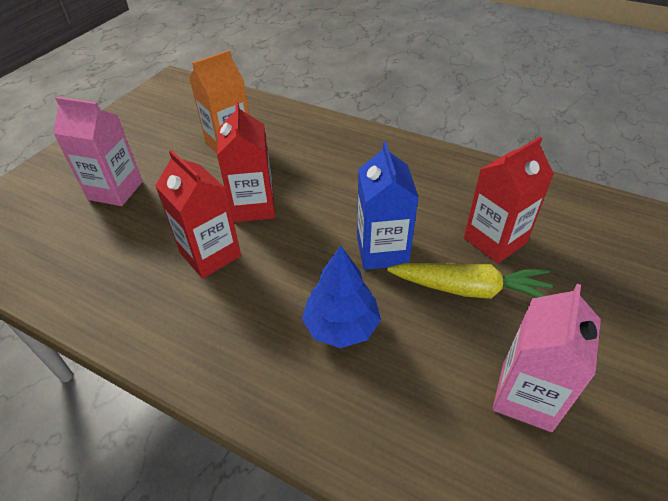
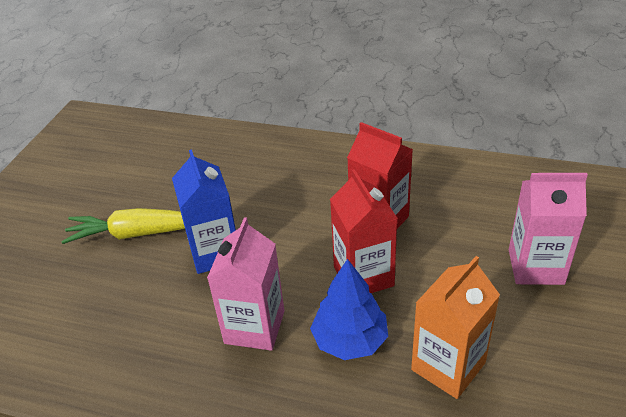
camera: 170 degrees right, 5 degrees down
(341, 326) = (244, 190): blue tree -> blue tree (350, 340)
(494, 240) = (99, 284): red carton -> none
(526, 396) = (113, 175): pink carton -> pink carton (254, 327)

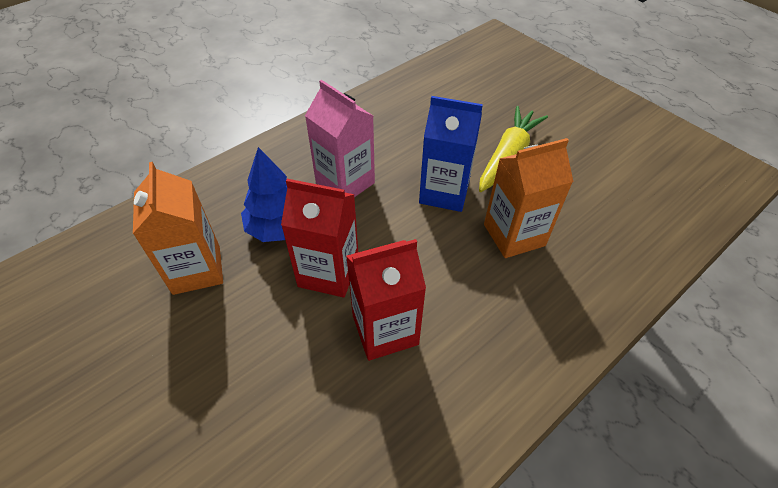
camera: 120 degrees right, 10 degrees up
(234, 196) = (514, 235): none -> orange carton
(535, 267) = (199, 424): pink carton -> none

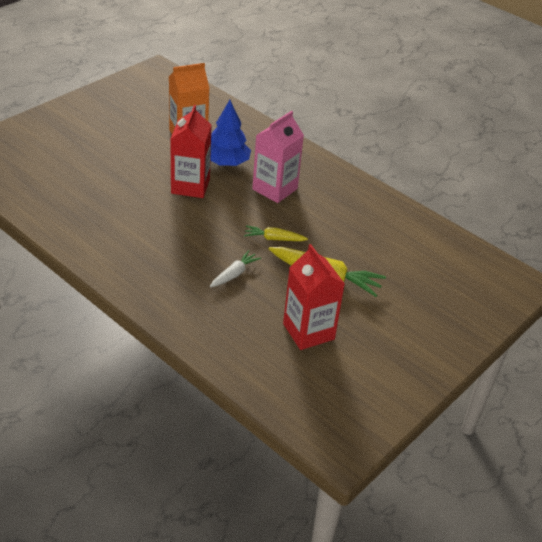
camera: 80 degrees right, 10 degrees down
(385, 330) = (147, 211): red carton -> red carton (308, 331)
(444, 192) = (274, 239): blue carton -> yellow carrot
(514, 235) = (234, 274): orange carton -> white carrot

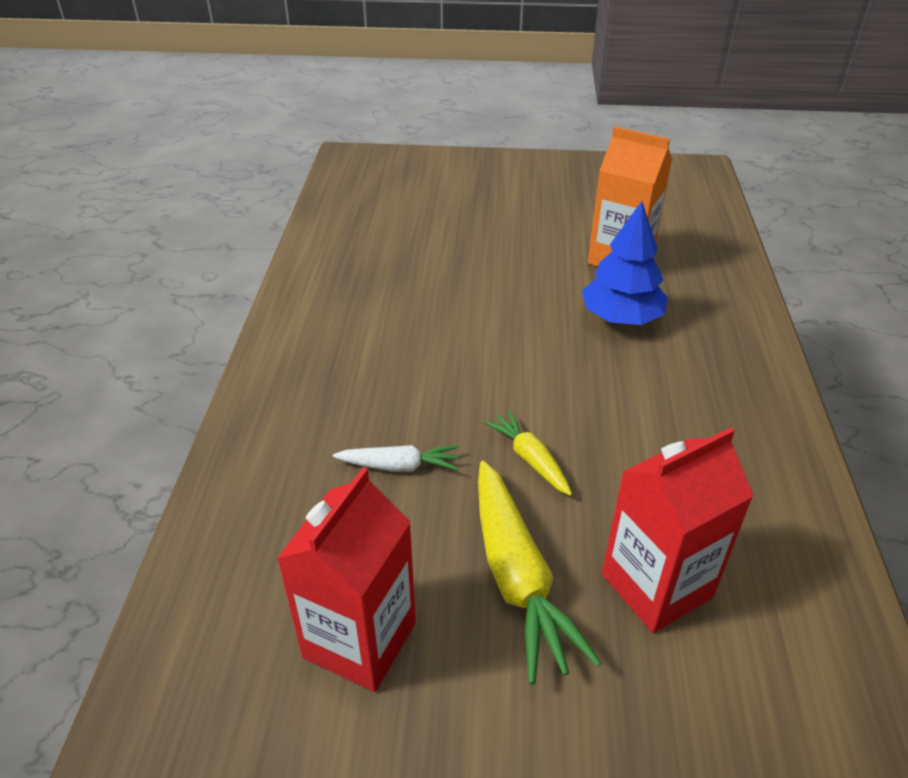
camera: 55 degrees right, 0 degrees up
(190, 186) = (526, 317): red carton -> red carton (656, 585)
(275, 189) = (640, 392): pink carton -> none

